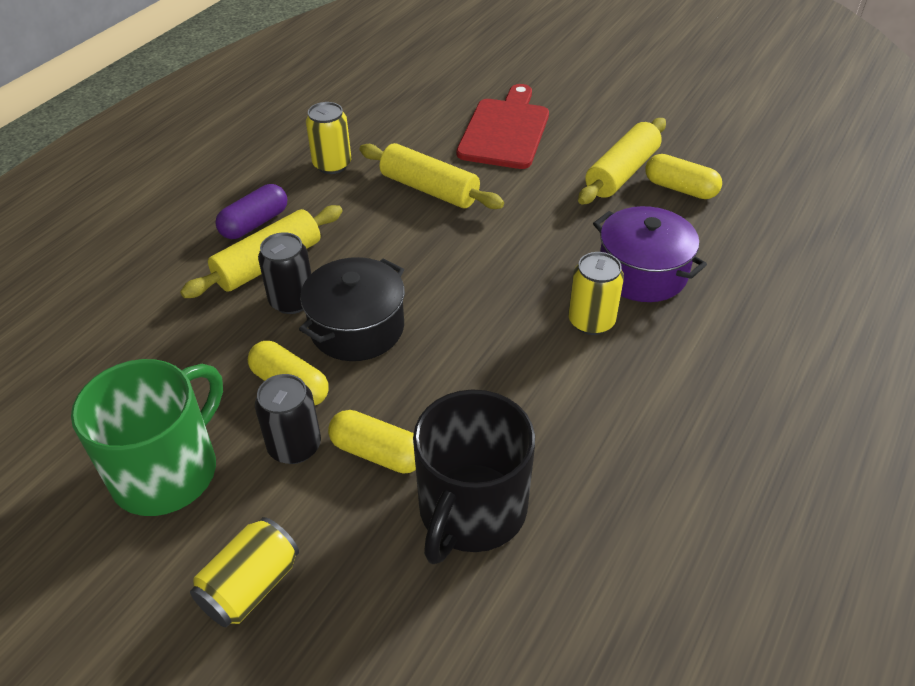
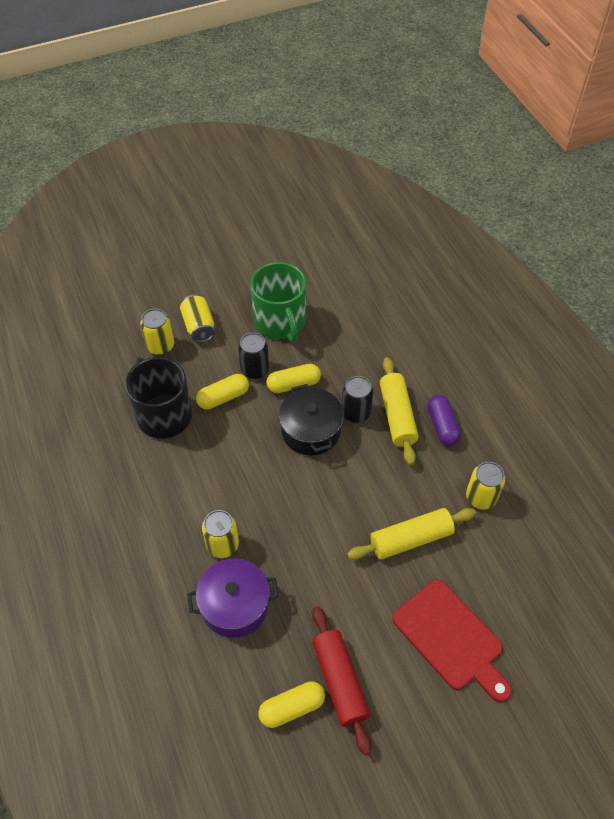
camera: 125 degrees right, 10 degrees up
(337, 619) = (160, 346): none -> yellow can
(621, 173) = (340, 681): yellow rolling pin -> red rolling pin

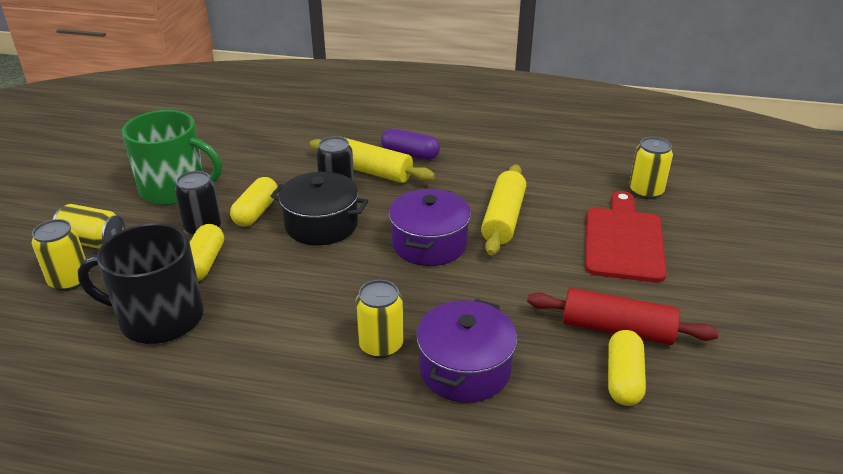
camera: 55 degrees left, 20 degrees down
(342, 509) = (429, 244): none -> purple pot
(451, 638) = (623, 241): red cutting board -> red cutting board turned 75 degrees counterclockwise
(481, 497) = (500, 166): yellow can -> yellow can (646, 191)

